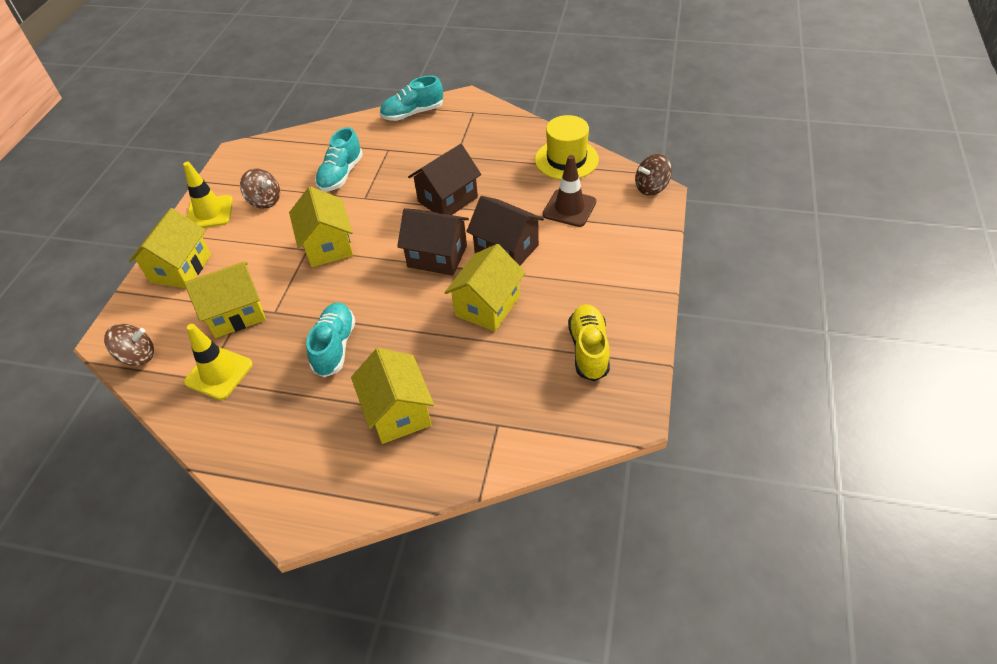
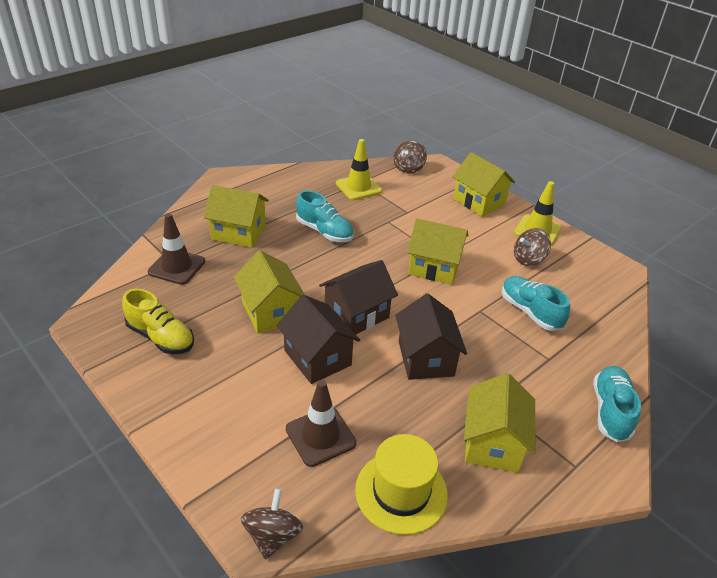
camera: 120 degrees right, 10 degrees down
(236, 313) = (405, 207): yellow house -> yellow house (493, 443)
(499, 416) = (177, 267): none -> brown traffic cone
(506, 249) = (317, 358): brown house -> brown house turned 75 degrees clockwise

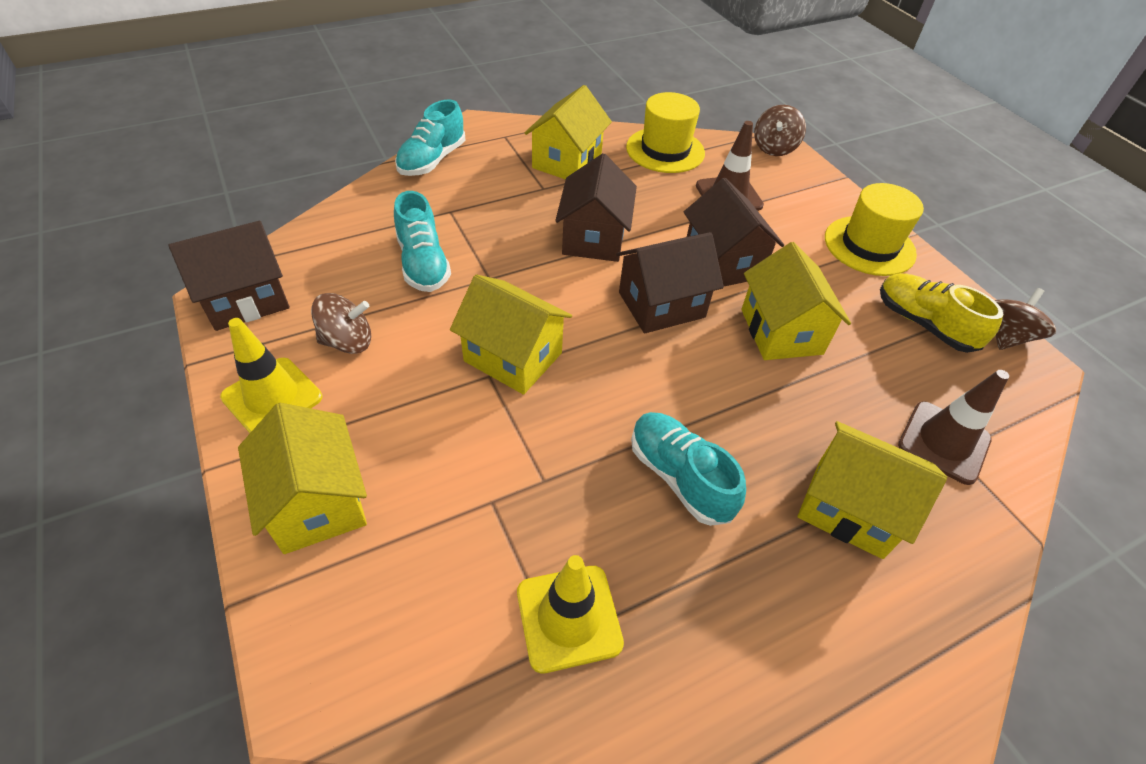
camera: 165 degrees left, 10 degrees up
(185, 404) = (869, 246): none -> yellow hat
(408, 168) = (401, 684): brown spinning top -> brown spinning top (1006, 336)
(606, 270) = (246, 299): none -> brown house

